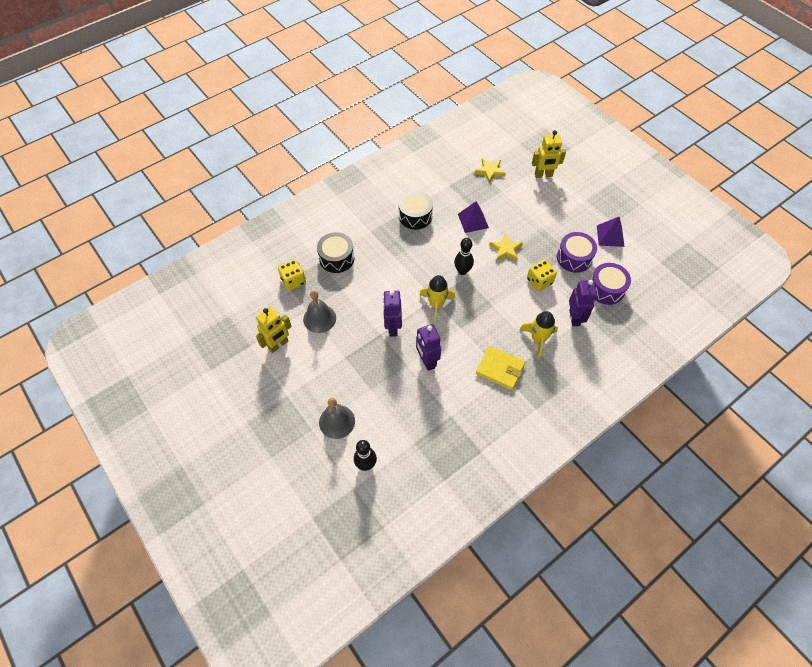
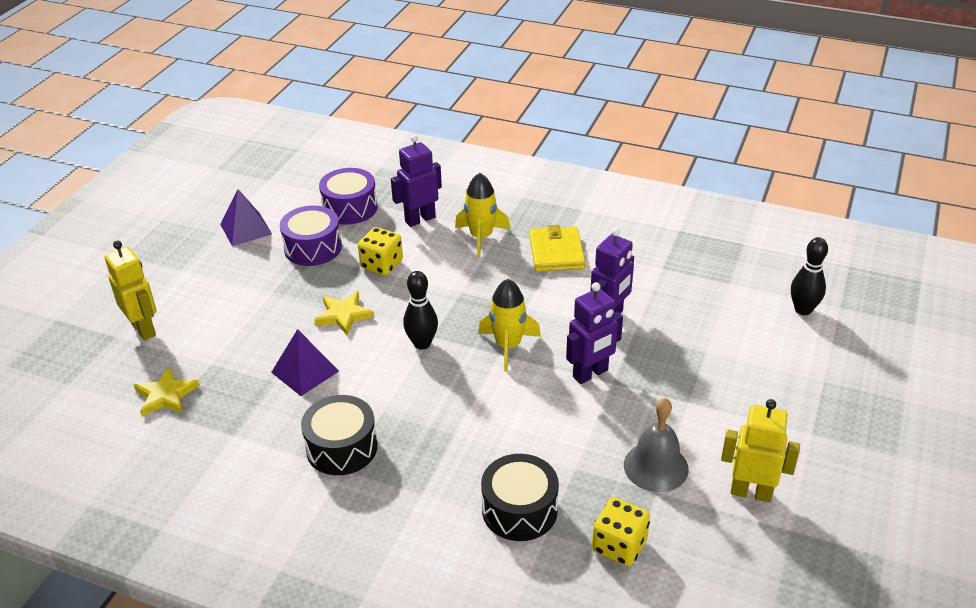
camera: 120 degrees left, 20 degrees down
(337, 421) = (785, 362): grey bell -> none

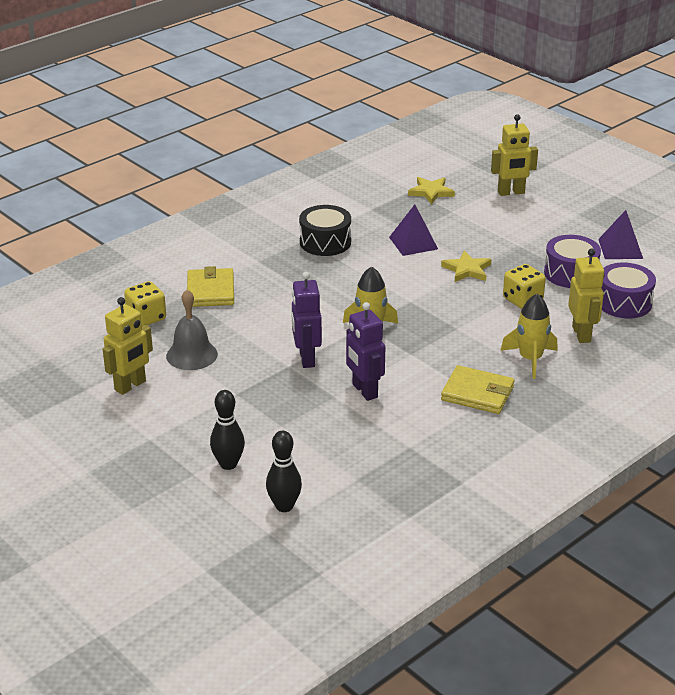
camera: 115 degrees right, 5 degrees down
(420, 219) = (582, 334): purple robot -> yellow robot
(422, 343) = (405, 295): black bowling pin -> black bowling pin (228, 464)
(519, 510) = (210, 291): black drum -> yellow wallet

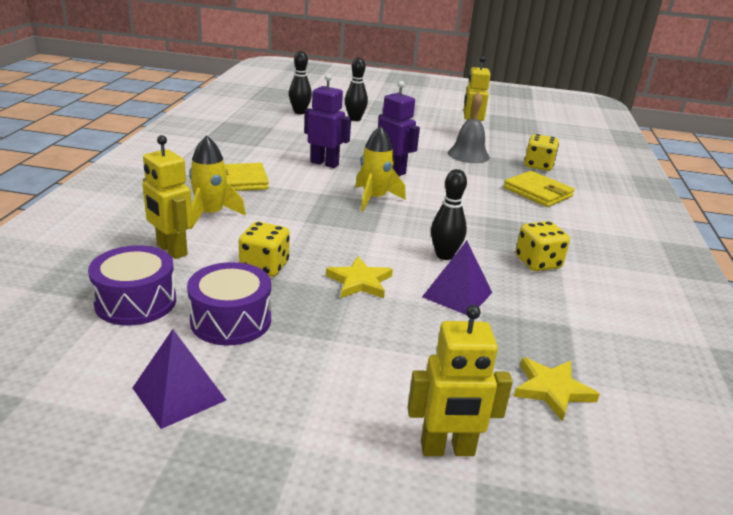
camera: 140 degrees right, 5 degrees down
(325, 242) = (538, 262): black drum -> yellow dice
(383, 267) = (444, 255): none -> black bowling pin
(511, 192) = (447, 449): yellow robot -> yellow robot turned 135 degrees counterclockwise

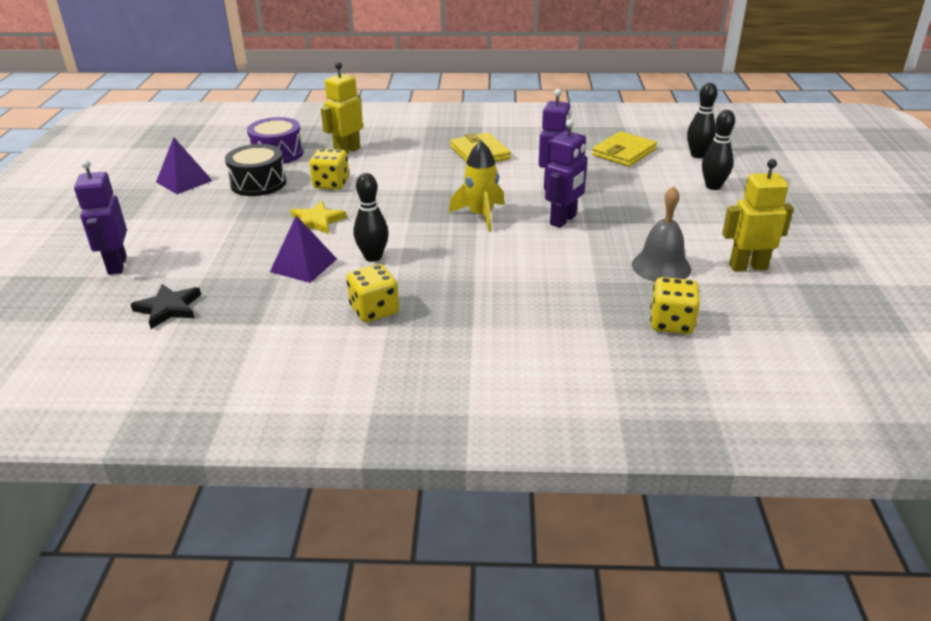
camera: 85 degrees right, 5 degrees up
(210, 214) = (409, 154): yellow rocket -> none
(231, 320) = (258, 183): purple drum -> black drum
(447, 449) = (116, 265): yellow robot -> purple robot
(537, 192) = (569, 318): yellow wallet -> yellow wallet (624, 152)
(552, 390) = (168, 308): yellow star -> black star

